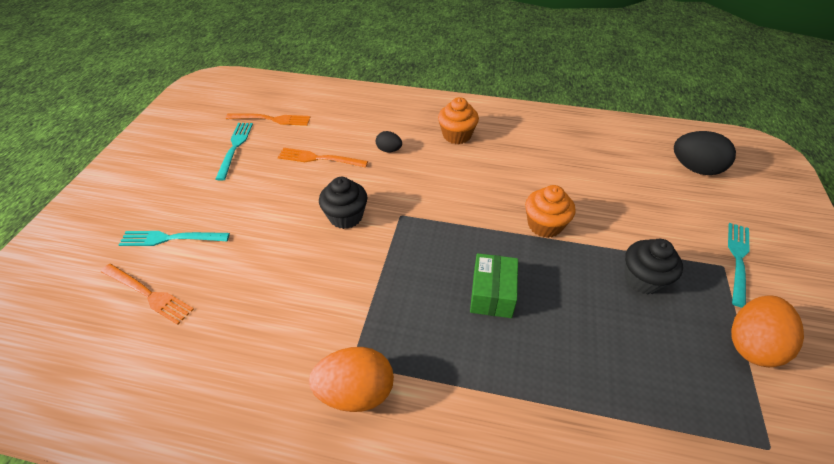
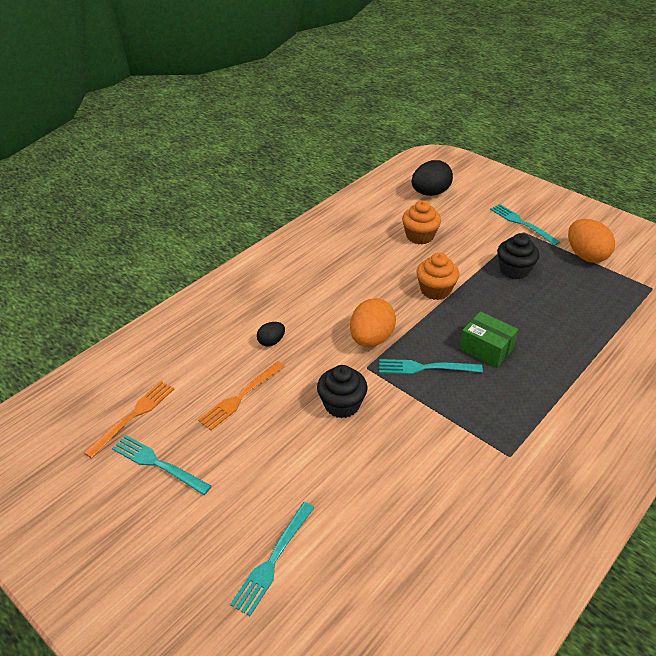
camera: 60 degrees left, 5 degrees down
(149, 294) = (347, 595): orange fork -> none
(355, 392) = (537, 462): orange egg -> orange egg (371, 339)
(428, 255) = (424, 368): none -> turquoise fork
(457, 135) = (289, 290): orange cupcake -> orange cupcake (419, 236)

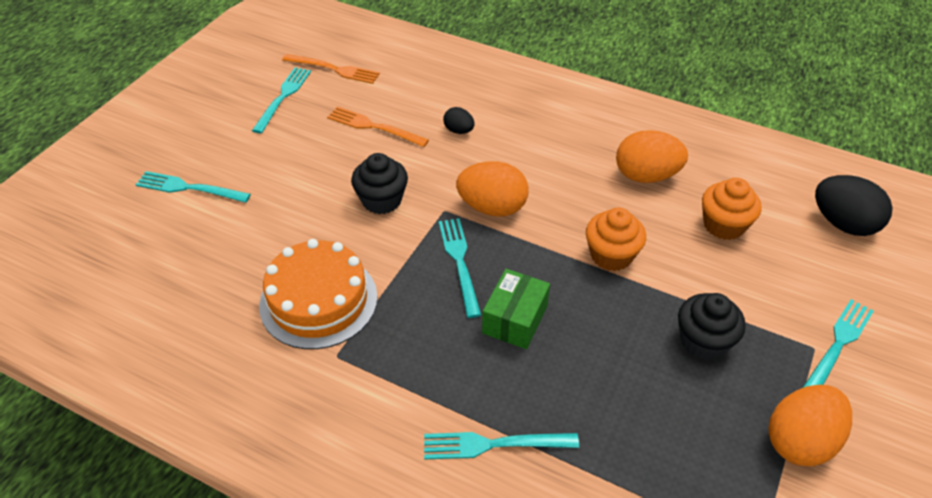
camera: 75 degrees right, 5 degrees up
(362, 256) = (646, 176): none -> orange egg
(450, 462) = (318, 300): none -> orange cake
(590, 380) = (492, 444): none -> turquoise fork

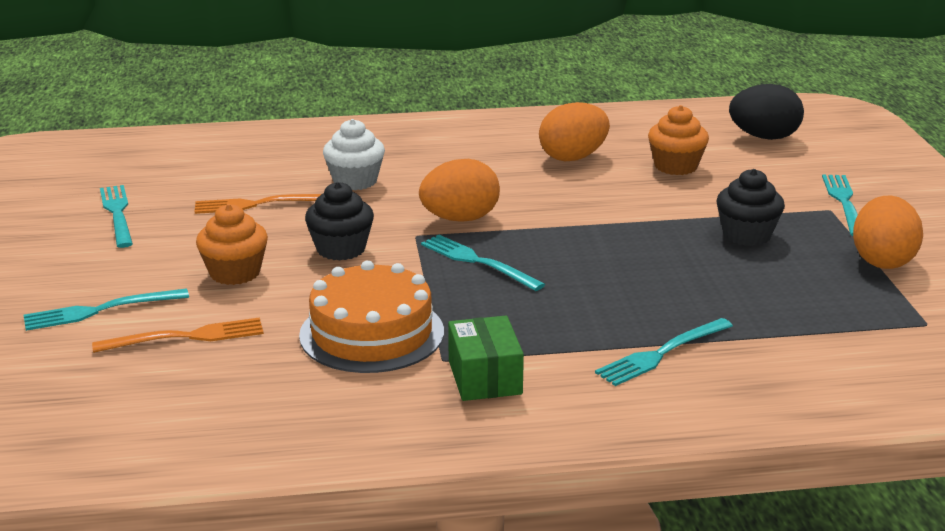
camera: 35 degrees left, 20 degrees down
(335, 69) = (151, 178): orange fork -> orange fork (188, 336)
(459, 131) = (355, 181): black egg -> white cupcake
(515, 319) = (577, 278): green box -> green box (484, 377)
(611, 255) = (608, 213): orange cupcake -> orange cupcake (235, 273)

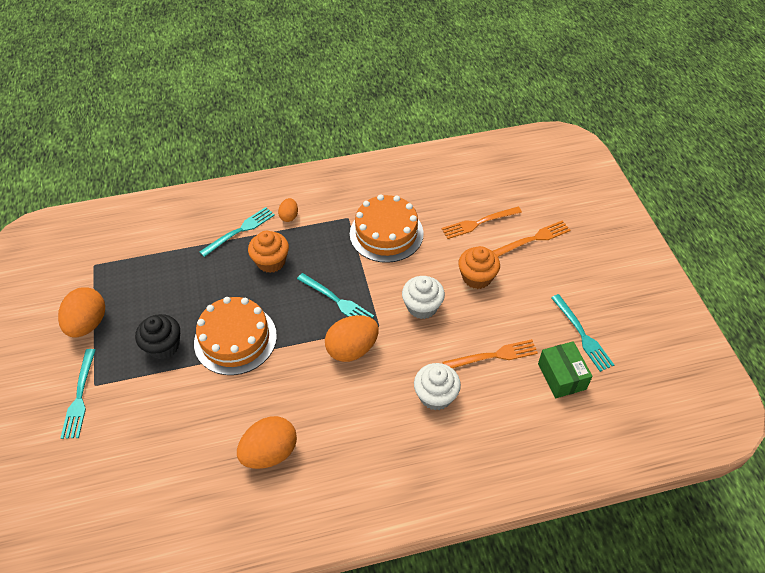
camera: 175 degrees right, 25 degrees up
(98, 311) = (534, 238): turquoise fork -> orange fork
(341, 249) = (422, 307): black cupcake -> white cupcake
(484, 377) = (326, 208): green box -> green box (562, 376)
(563, 369) = (289, 216): none -> orange egg
(637, 235) = (235, 339): none -> orange cake
(676, 166) = (189, 444): orange cupcake -> orange cupcake (271, 261)
(764, 137) = (99, 511): black egg -> none

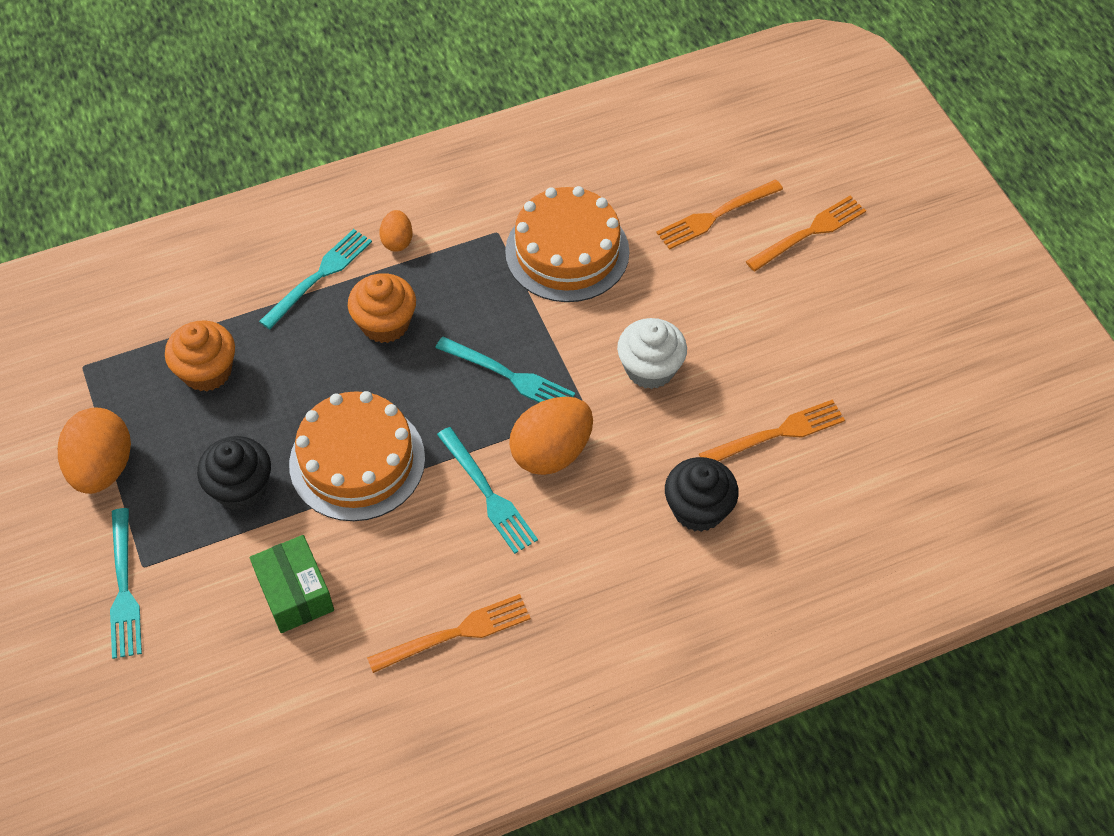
camera: 10 degrees left, 5 degrees up
(270, 452) = (457, 633): orange egg -> orange fork
(435, 396) = (698, 509): white cupcake -> black cupcake
(477, 277) = (729, 309): orange cupcake -> orange cupcake (207, 371)
(562, 376) = (887, 452): green box -> green box (295, 593)
(583, 335) = (910, 383): turquoise fork -> turquoise fork (489, 494)

